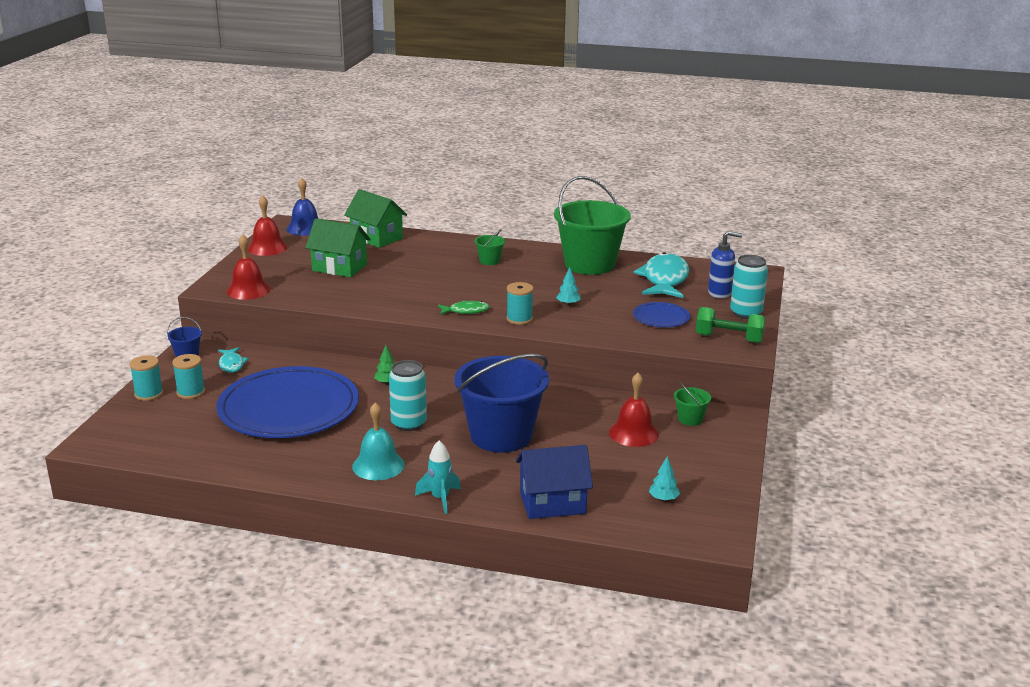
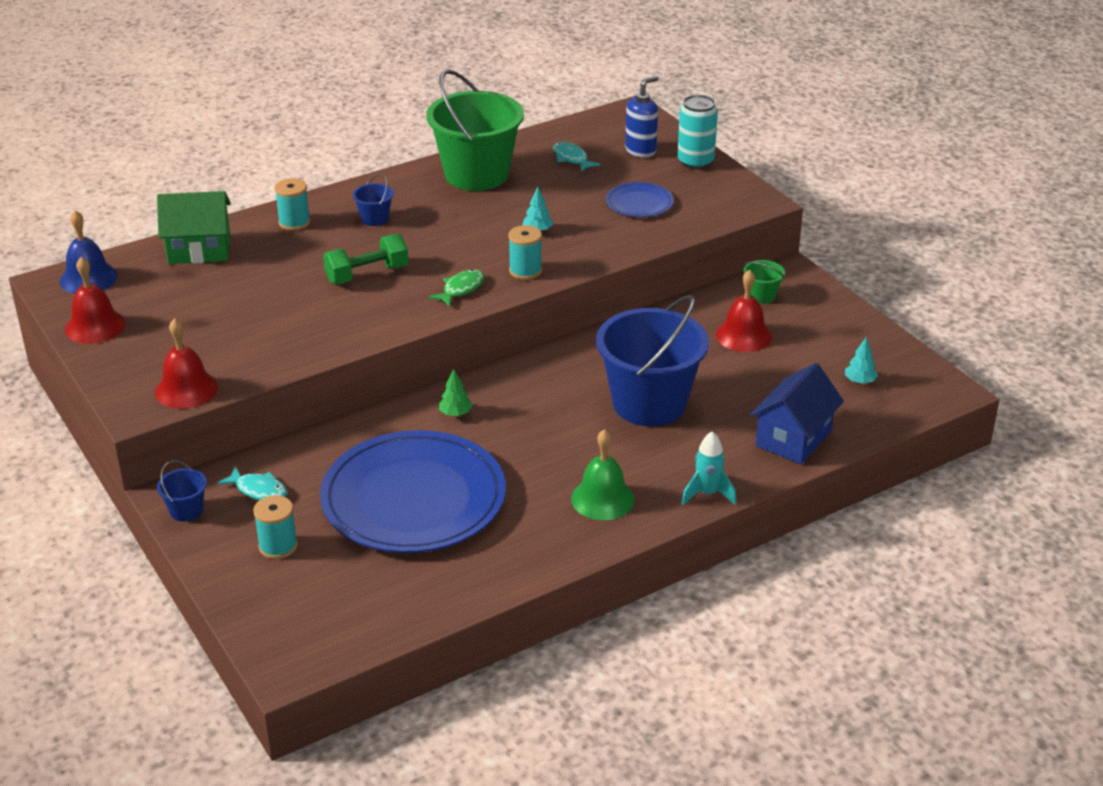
camera: 45 degrees left, 10 degrees up
(149, 394) = (235, 577): turquoise spool -> turquoise spool (294, 222)
(339, 267) = (232, 307): green house -> none
(378, 465) = (602, 499): turquoise bell -> green bell
(409, 424) = (553, 442): turquoise can -> none
(489, 261) = (375, 218): green bucket -> blue bucket
(664, 279) = (571, 159): turquoise fish -> turquoise fish, size x0.50
(729, 338) = (726, 196): green dumbbell -> green dumbbell (367, 274)

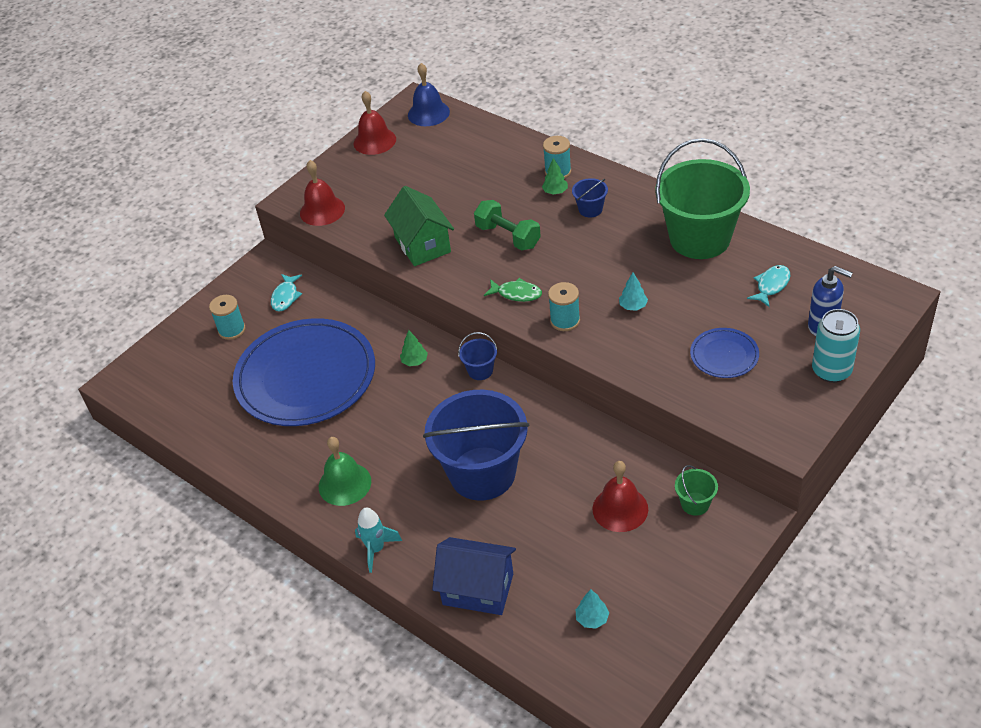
camera: 75 degrees right, 10 degrees up
(186, 510) = (253, 273): blue bucket -> blue bucket (480, 370)
(199, 250) = (492, 144): green house -> green house (422, 245)
(325, 231) = (555, 192): none -> green tree

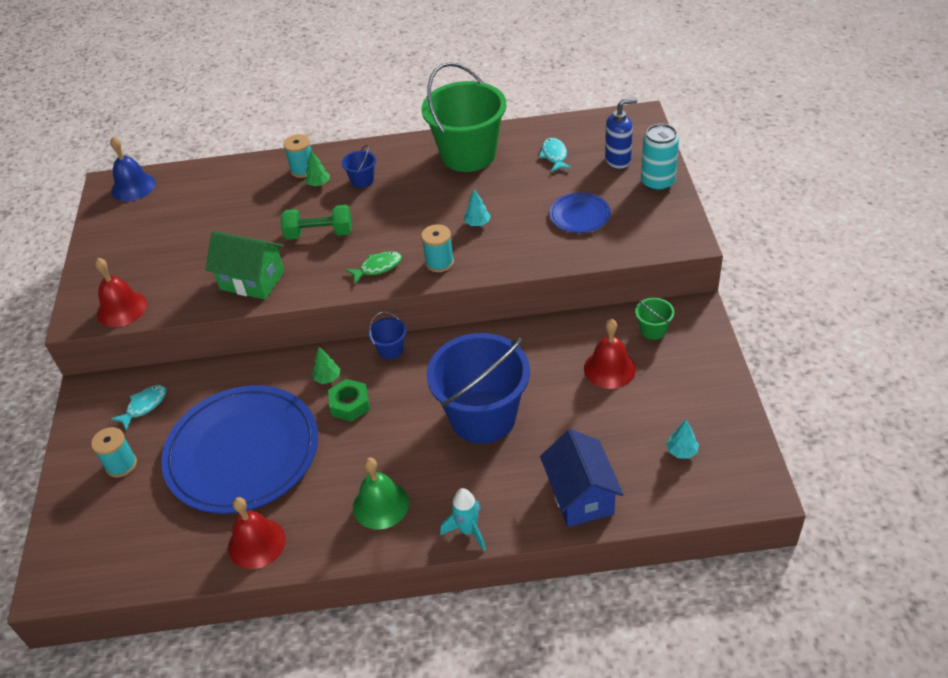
camera: 45 degrees left, 0 degrees up
(285, 297) = (144, 406): turquoise fish -> turquoise fish turned 105 degrees counterclockwise
(374, 141) = (106, 232): red bell -> red bell (256, 543)
(407, 393) = (350, 404): none -> green nut
(478, 589) = (581, 496): blue house -> blue house turned 75 degrees counterclockwise

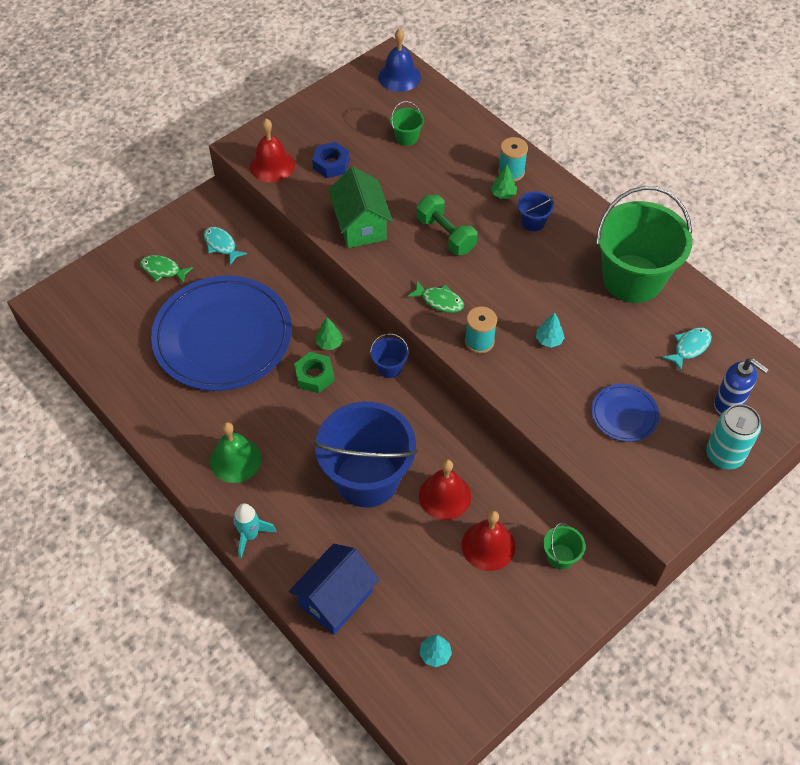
camera: 50 degrees right, 10 degrees up
(121, 464) = (163, 270): turquoise spool -> green fish
(144, 406) = (221, 245): turquoise fish -> turquoise fish turned 135 degrees counterclockwise
(168, 269) = (331, 164): none -> blue nut
(198, 211) = (406, 137): none -> green bucket
(256, 543) = (152, 401): red bell -> red bell (445, 496)

